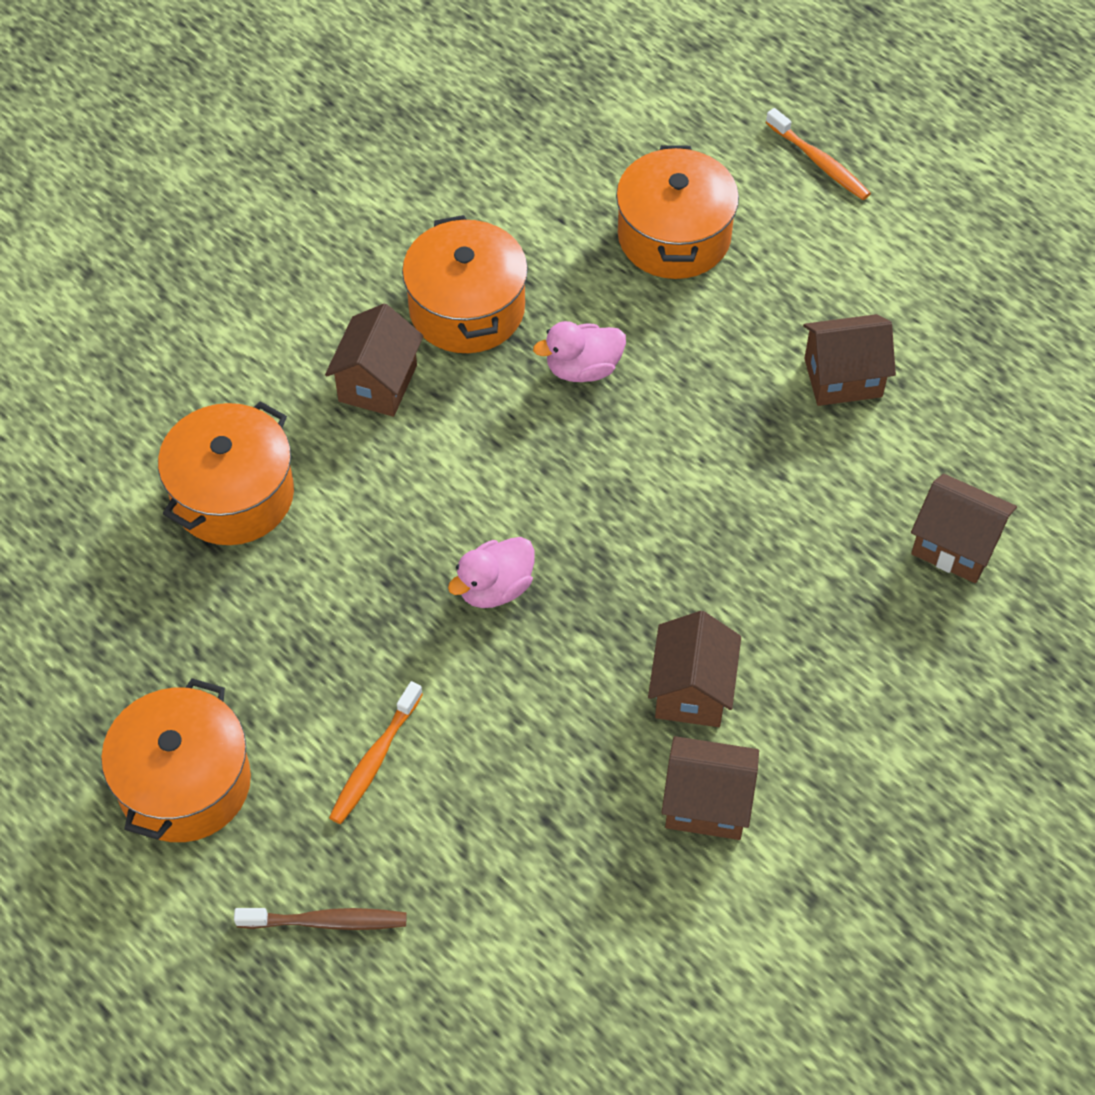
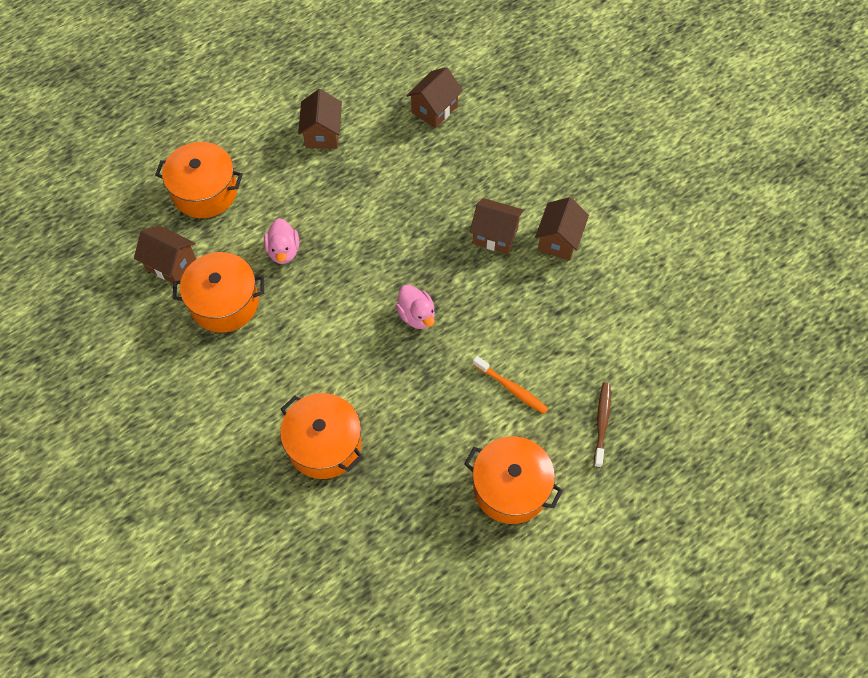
camera: 80 degrees left, 5 degrees up
(378, 383) = (265, 356): brown house -> brown house (171, 264)
(819, 162) = (175, 115): orange toothbrush -> none

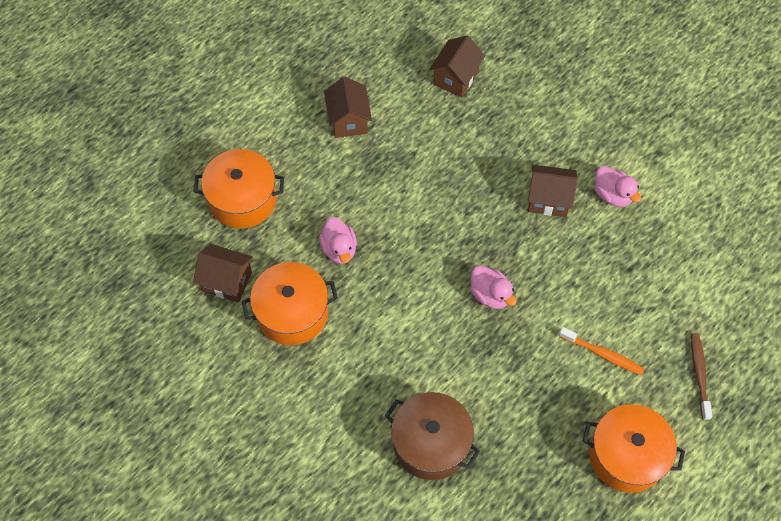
camera: 10 degrees left, 0 degrees up
(324, 444) = (431, 443): orange pot -> brown pot
(559, 240) = (612, 195): brown house -> pink duck

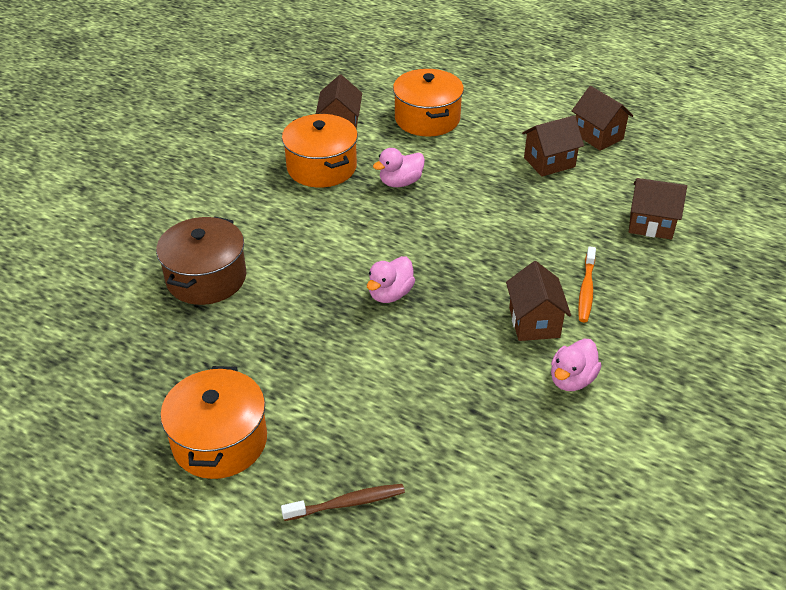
camera: 75 degrees right, 20 degrees down
(322, 69) = (598, 136): none -> brown house
(602, 354) = (347, 400): orange toothbrush -> orange toothbrush (586, 289)

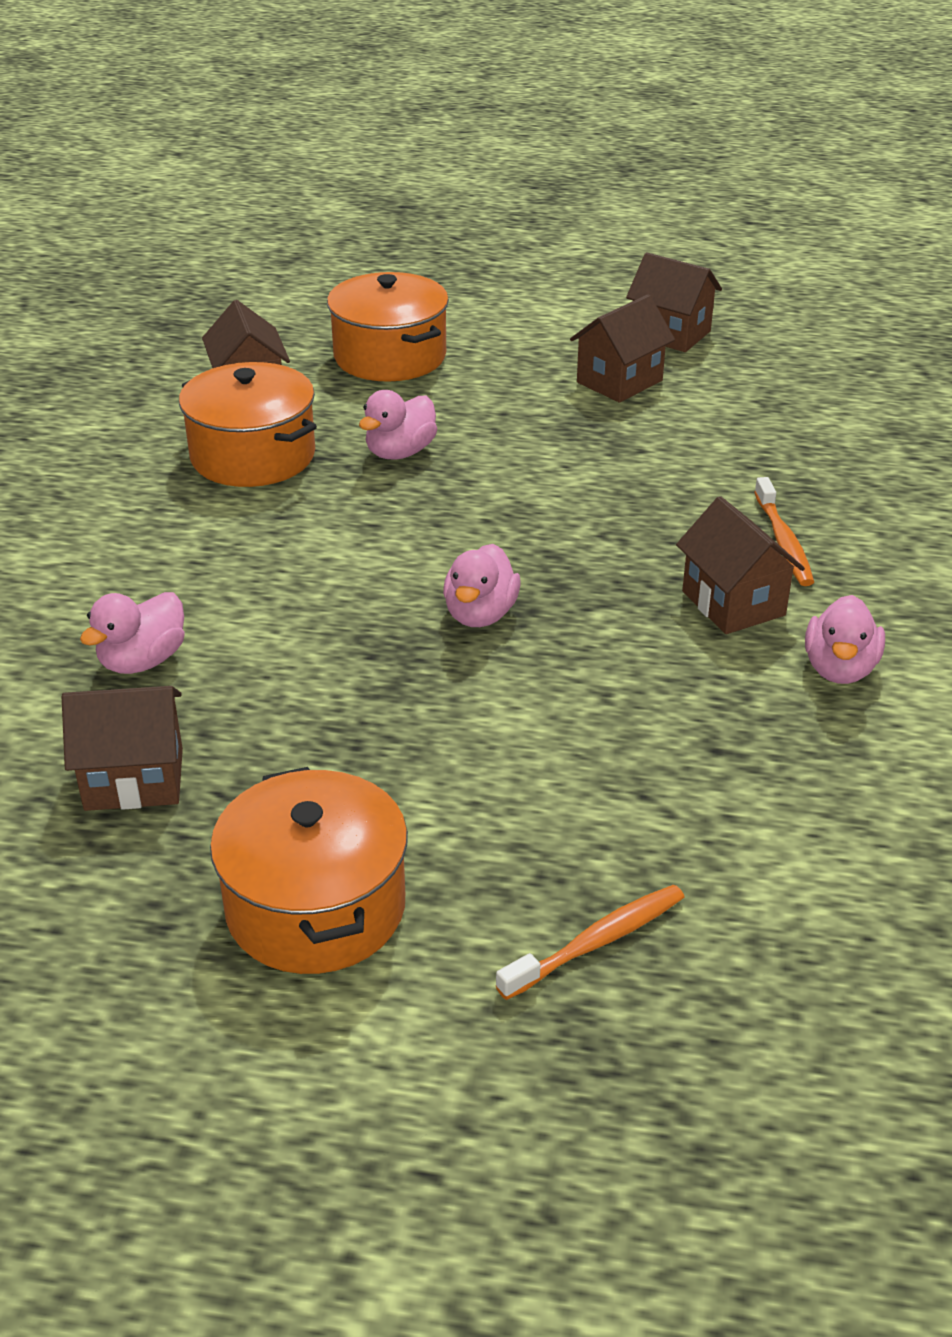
camera: 20 degrees left, 5 degrees down
(206, 278) = (142, 661): brown pot -> pink duck
(346, 503) = (596, 942): brown toothbrush -> orange toothbrush
(651, 224) = (821, 435): brown house -> brown house (134, 779)

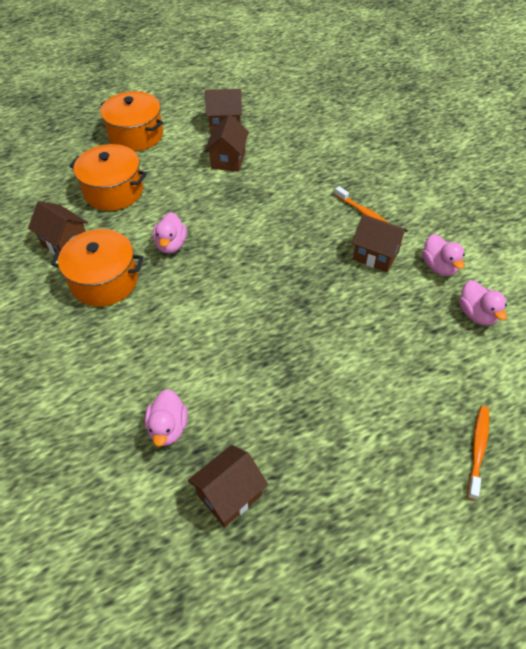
camera: 35 degrees left, 15 degrees up
(316, 907) = (367, 507): orange pot -> orange pot (136, 135)
(480, 614) = (288, 315): pink duck -> pink duck (476, 314)

